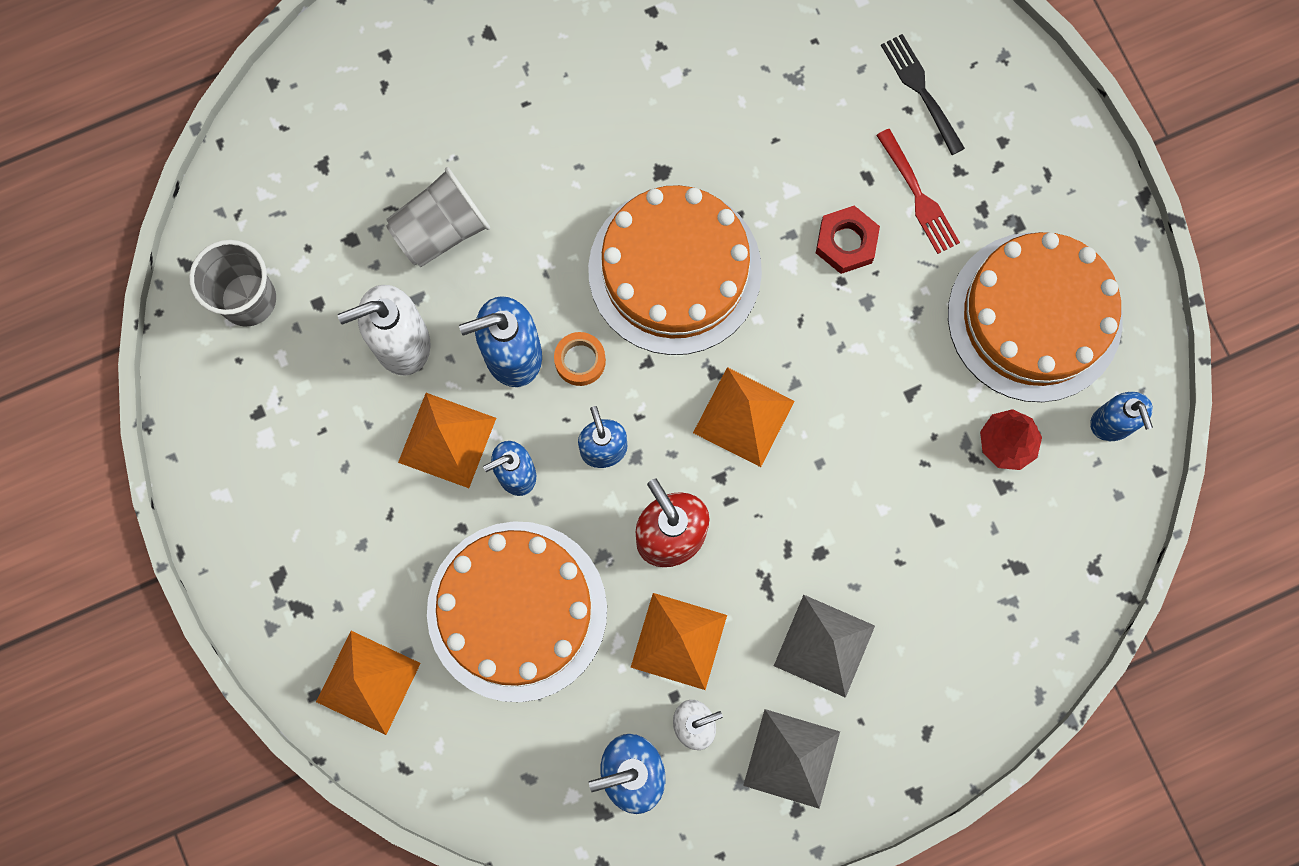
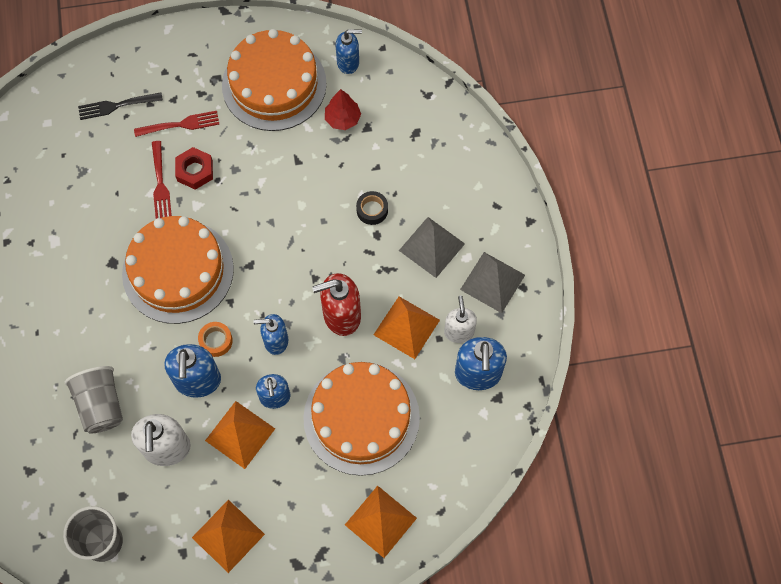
camera: 75 degrees left, 10 degrees down
(744, 417) = (282, 255): orange pyramid -> orange pyramid (228, 535)
(809, 198) = (160, 184): none -> red fork
(860, 534) = (372, 210): none -> black tape

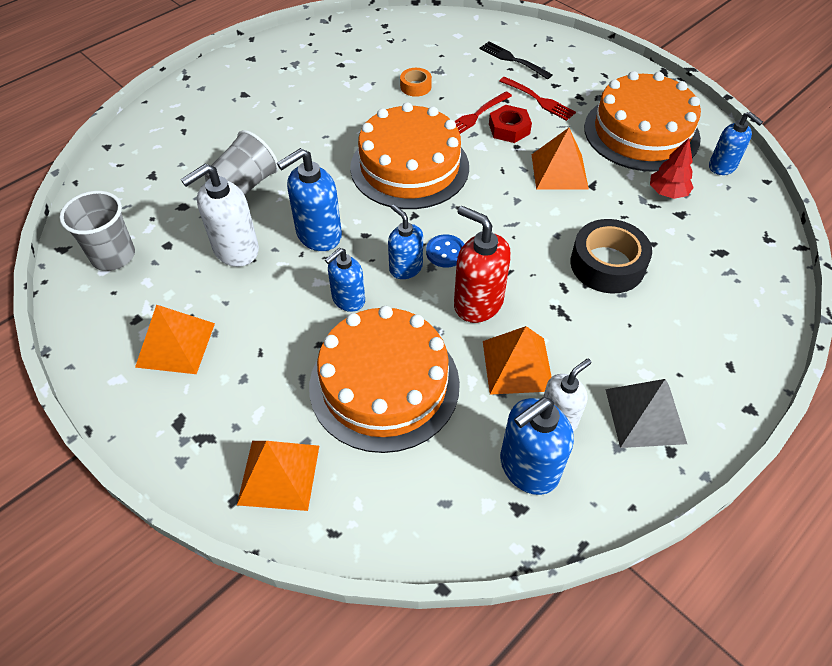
camera: 55 degrees right, 15 degrees down
(216, 341) = (367, 226): orange tape -> orange tape (415, 86)
(240, 434) = (289, 295): orange pyramid -> orange pyramid (559, 171)
(282, 305) = (445, 252): none -> blue button
(372, 210) = (607, 264): black tape -> black tape, size x1.92
(431, 247) = (623, 335): grey pyramid -> none

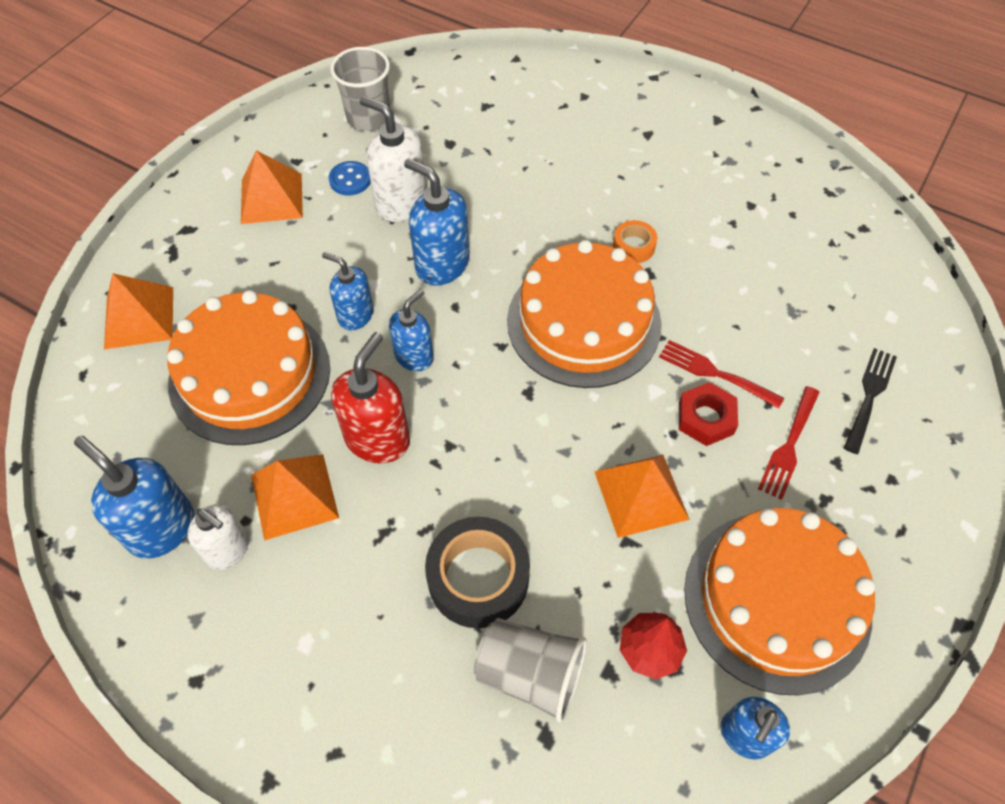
camera: 75 degrees right, 5 degrees up
(244, 186) = (496, 181): grey cup -> grey cup (530, 674)
(415, 86) = (745, 293): orange tape -> orange tape (633, 246)
(445, 252) = (449, 390): blue button -> blue button (350, 180)
(645, 415) = (242, 646): grey pyramid -> none

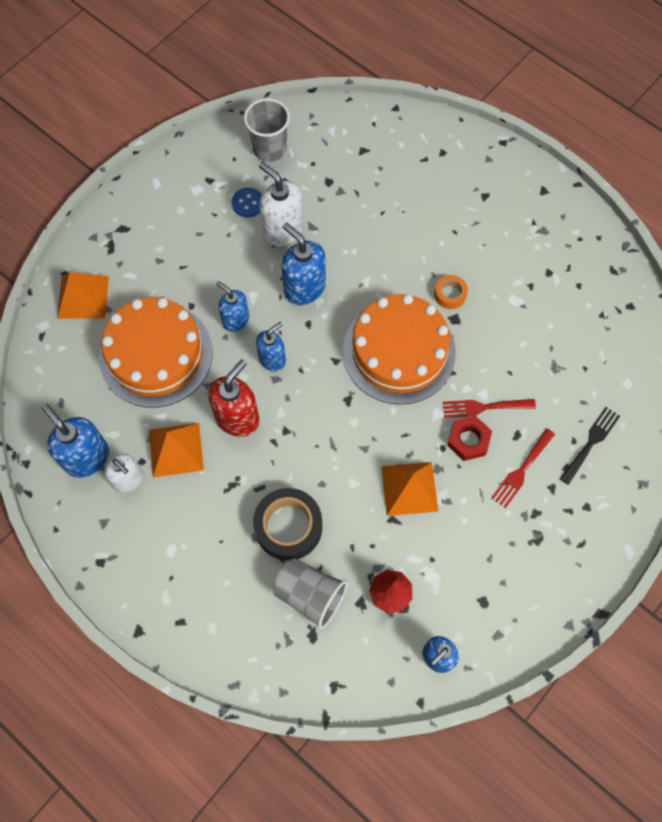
camera: 10 degrees right, 10 degrees up
(271, 198) = (187, 211): orange pyramid -> none
(715, 373) = (484, 407): red fork -> red fork turned 45 degrees counterclockwise
(777, 600) = (482, 576): orange cake -> none

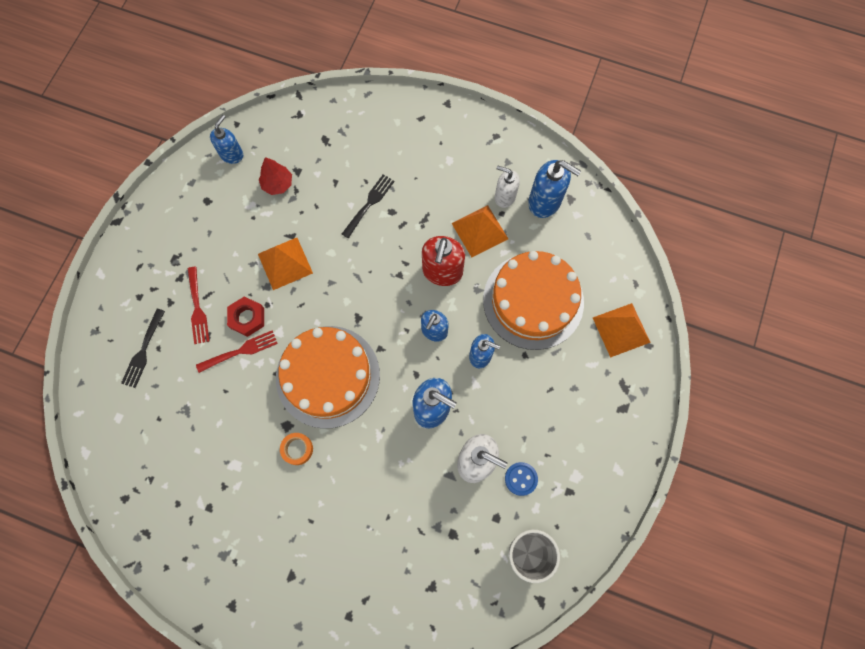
camera: 160 degrees right, 5 degrees up
(288, 527) = (369, 204): black tape -> black fork
(310, 595) = (336, 164): grey cup -> none
(522, 470) = (197, 308): red fork -> red fork turned 150 degrees clockwise

